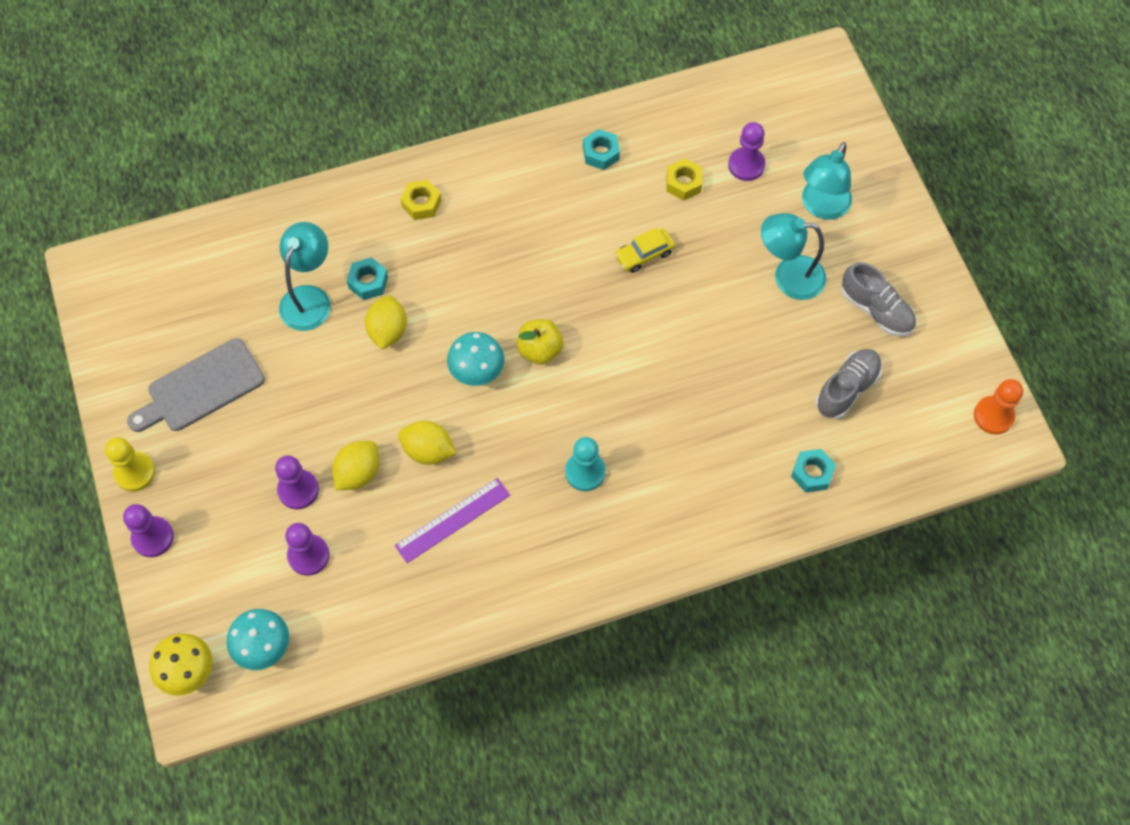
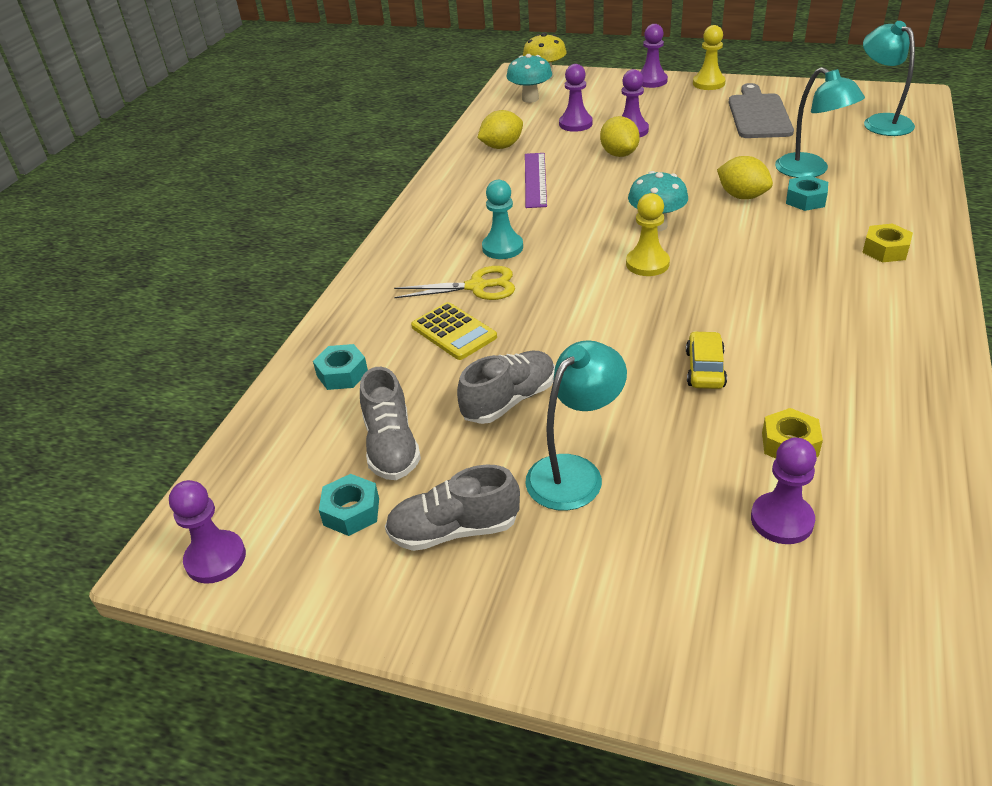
camera: 130 degrees right, 25 degrees down
(428, 451) = (605, 185): yellow lemon -> yellow lemon (501, 146)
(540, 350) = (647, 264): yellow apple -> yellow pawn
(601, 153) = (885, 393): turquoise nut -> turquoise nut (351, 512)
(651, 454) = (477, 287): none -> yellow scissors
(715, 432) = (454, 332): none -> yellow calculator
(757, 348) = (509, 400): none -> grey shoe
(821, 207) = (652, 564): turquoise lamp -> turquoise lamp (880, 122)
(993, 416) = (215, 558): orange pawn -> purple pawn

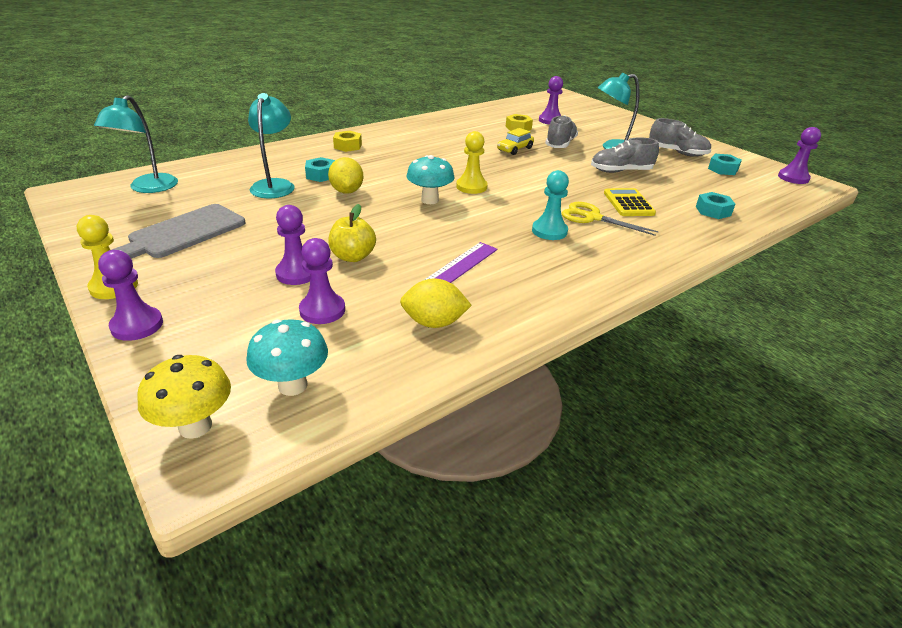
camera: 150 degrees left, 5 degrees down
(391, 446) = (694, 179): grey shoe -> grey shoe (560, 144)
(619, 154) = (353, 257): yellow lemon -> yellow apple

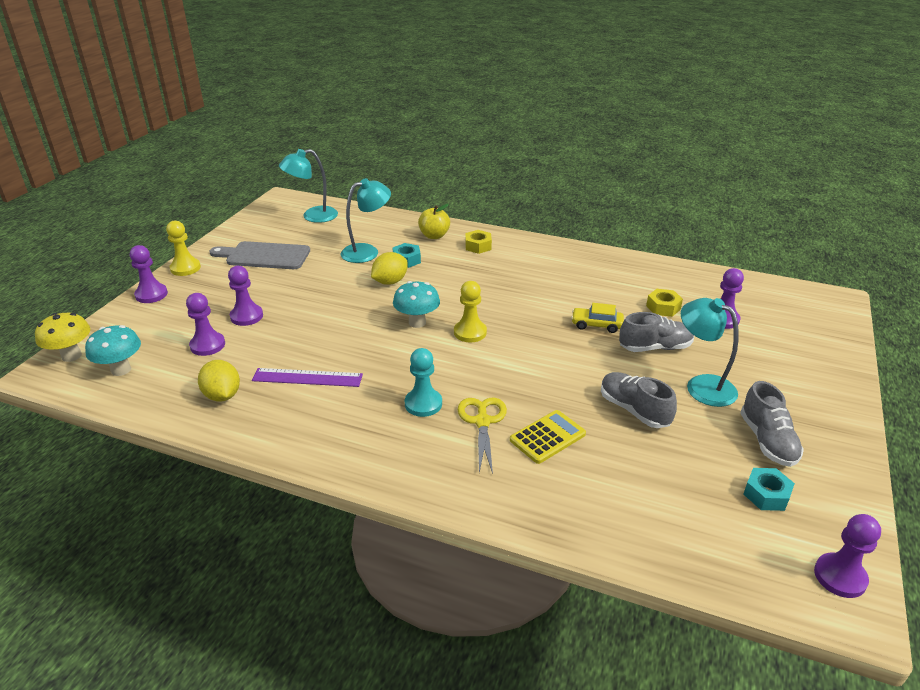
camera: 60 degrees right, 0 degrees up
(353, 257) = (287, 327): yellow apple -> yellow apple (434, 236)
(713, 211) = (605, 509): turquoise nut -> none

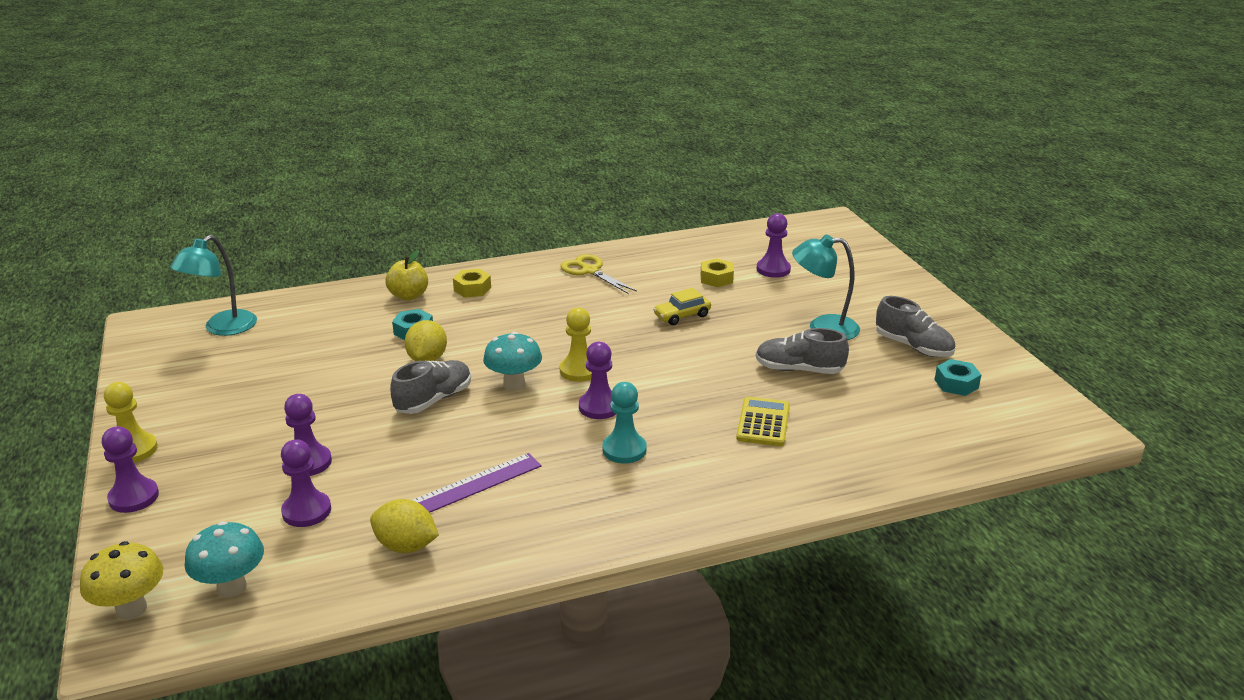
camera: 40 degrees left, 5 degrees down
(264, 256) = (227, 394): grey cutting board -> none
(367, 251) = (354, 340): turquoise lamp -> none
(482, 421) = (696, 438): yellow scissors -> yellow scissors (590, 271)
(655, 347) = (752, 314): grey shoe -> grey shoe (434, 400)
(840, 577) = (1054, 412): purple pawn -> purple pawn (599, 407)

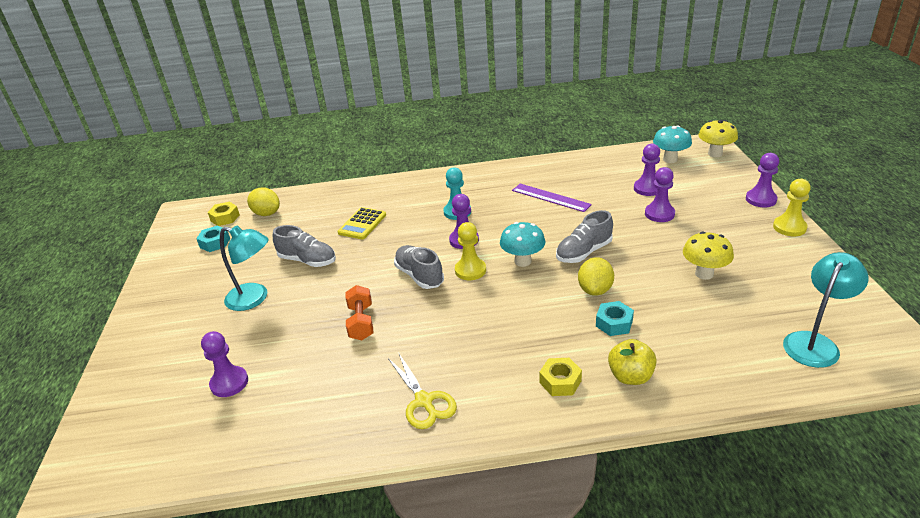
camera: 165 degrees left, 5 degrees up
(292, 383) = (704, 274): none -> yellow mushroom
(406, 546) = (586, 172): yellow lemon -> yellow lemon (267, 213)
(475, 484) = (550, 197): purple ruler -> purple ruler turned 60 degrees clockwise
(682, 316) = (361, 322): yellow car -> orange dumbbell
(716, 278) = (297, 373): yellow nut -> yellow nut (225, 218)
(913, 347) = (207, 275): grey shoe -> grey shoe (419, 276)

